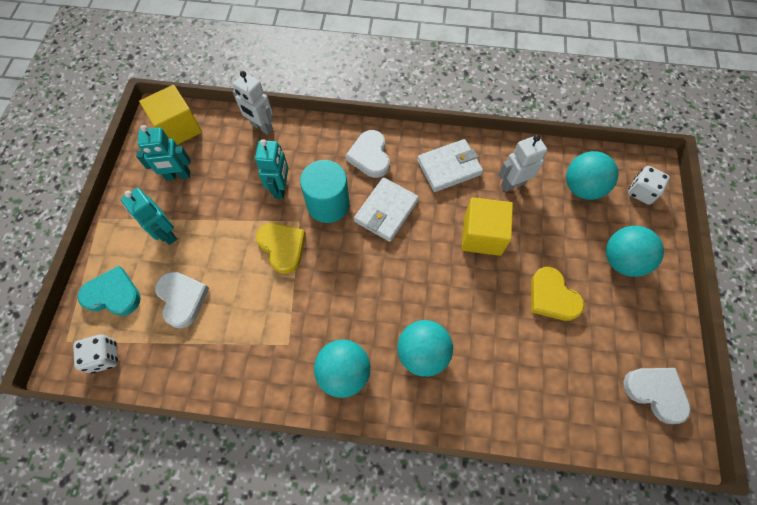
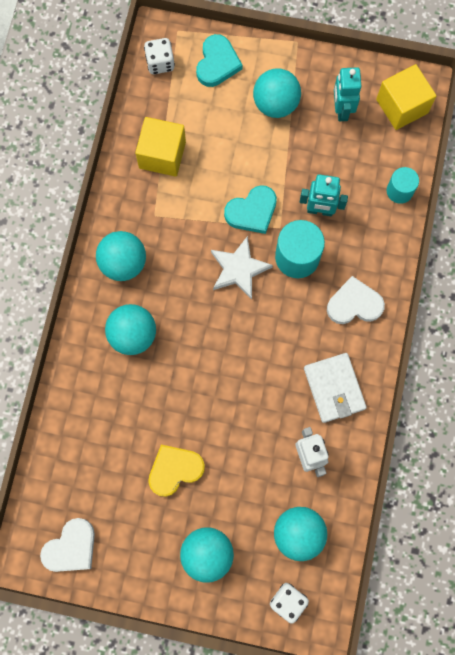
camera: 95 degrees right, 10 degrees up
(166, 234) = (275, 104): turquoise robot -> turquoise ball
(182, 299) = (207, 122): white heart -> none
(261, 127) = (399, 191): white robot -> turquoise cylinder
(282, 247) = (252, 211): yellow heart -> turquoise heart
(343, 255) = (239, 269): none -> white star
(386, 211) = (284, 315): white wallet -> none
(482, 235) = (248, 411): yellow cube -> yellow cube (162, 155)

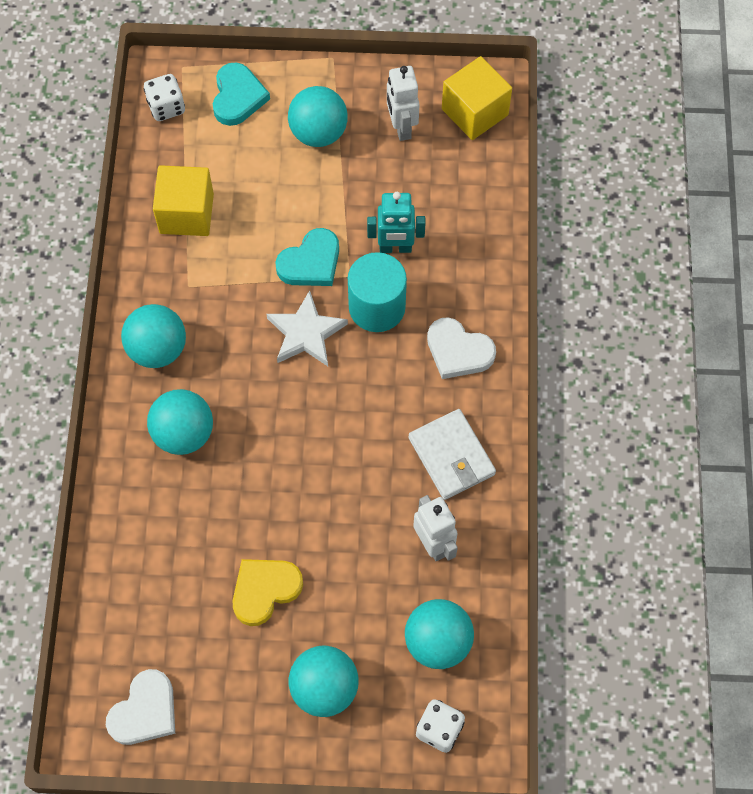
camera: 10 degrees left, 10 degrees down
(341, 110) = (401, 127): turquoise robot -> white robot
(354, 304) = (458, 351): white heart -> white heart turned 135 degrees counterclockwise
(399, 191) = (490, 210): turquoise cylinder -> none

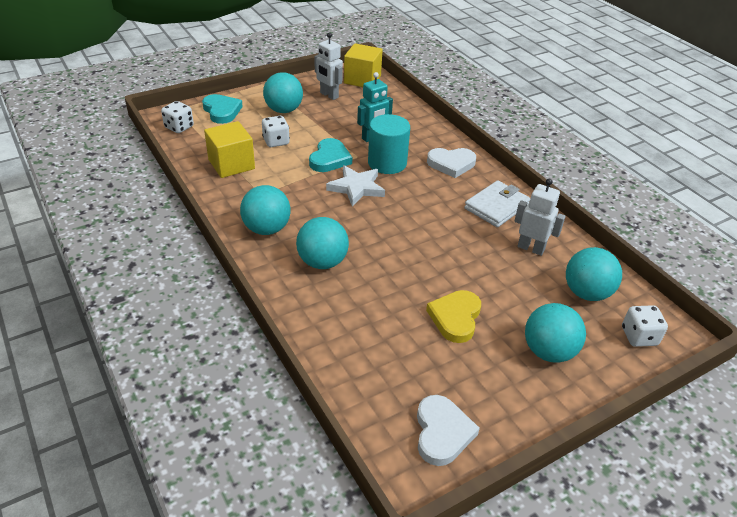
camera: 35 degrees left, 25 degrees down
(267, 195) = (276, 141): none -> white dice
(451, 456) = (496, 206): white wallet -> white wallet turned 75 degrees counterclockwise

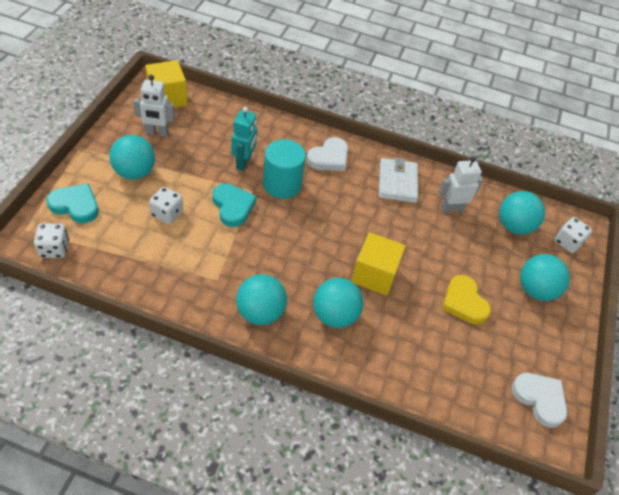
camera: 45 degrees left, 10 degrees up
(231, 164) = (155, 263): yellow cube -> yellow cube (374, 275)
(356, 188) = (285, 225): white star -> none

